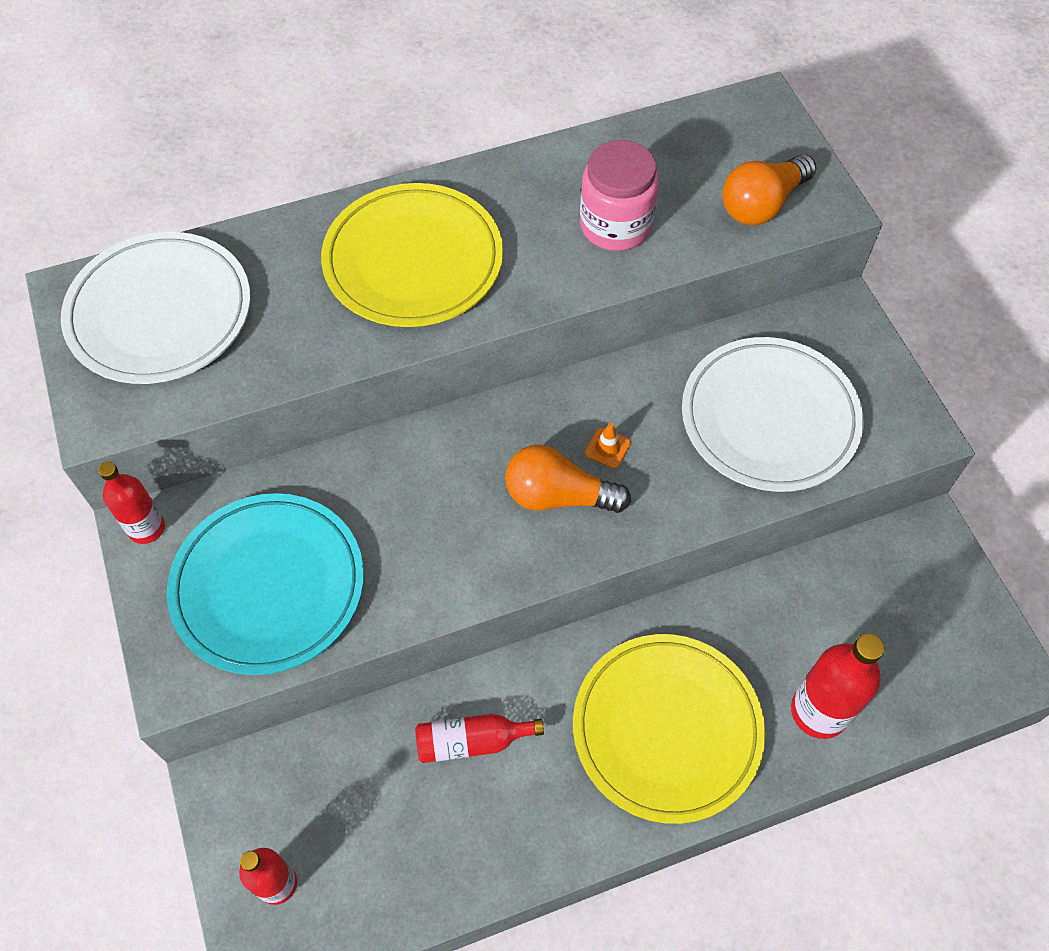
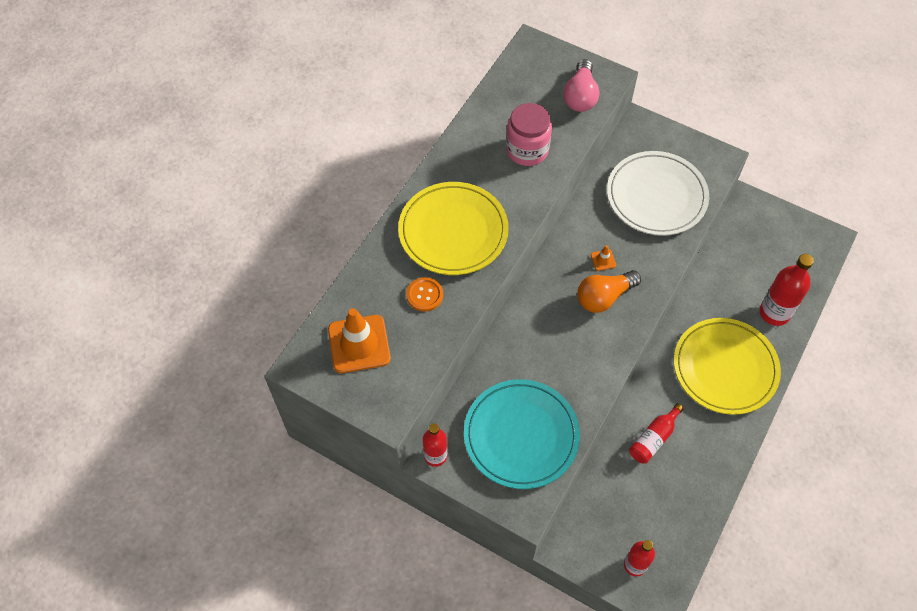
camera: 40 degrees left, 0 degrees up
(160, 313) = (359, 344): white plate -> orange traffic cone
(296, 311) = (424, 295): none -> orange button
(762, 204) = (580, 96): orange light bulb -> pink light bulb

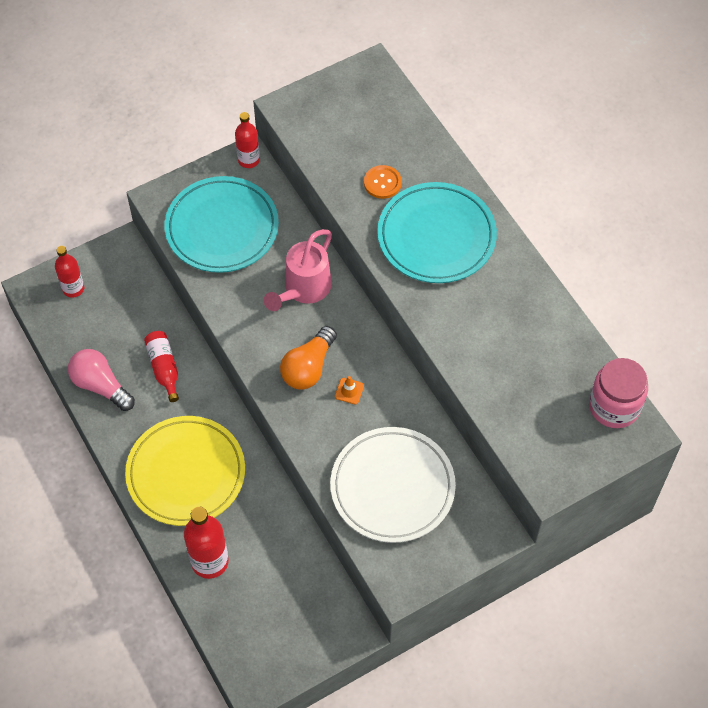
camera: 120 degrees right, 0 degrees up
(359, 344) = (366, 115): orange traffic cone -> none
(453, 231) = (436, 236): yellow plate -> turquoise plate
(527, 150) = (495, 348): pink jar -> pink jar (614, 406)
(537, 338) = (303, 289): none -> pink watering can
(580, 96) = (538, 439): pink light bulb -> pink light bulb (100, 385)
(604, 297) = (308, 367): orange light bulb -> orange light bulb turned 150 degrees counterclockwise

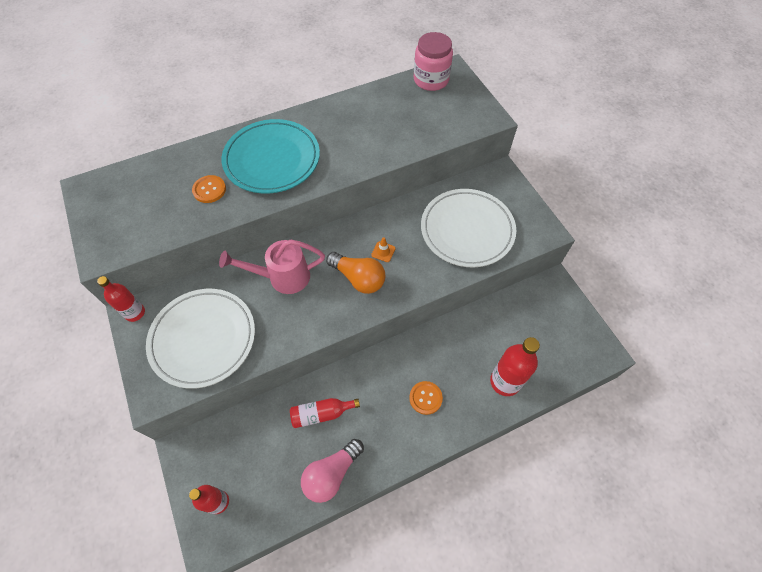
camera: 85 degrees left, 0 degrees up
(186, 473) = (425, 398): yellow plate -> orange button
(222, 228) = (203, 339): turquoise plate -> white plate
(303, 289) = (283, 277): pink watering can -> pink watering can turned 135 degrees clockwise

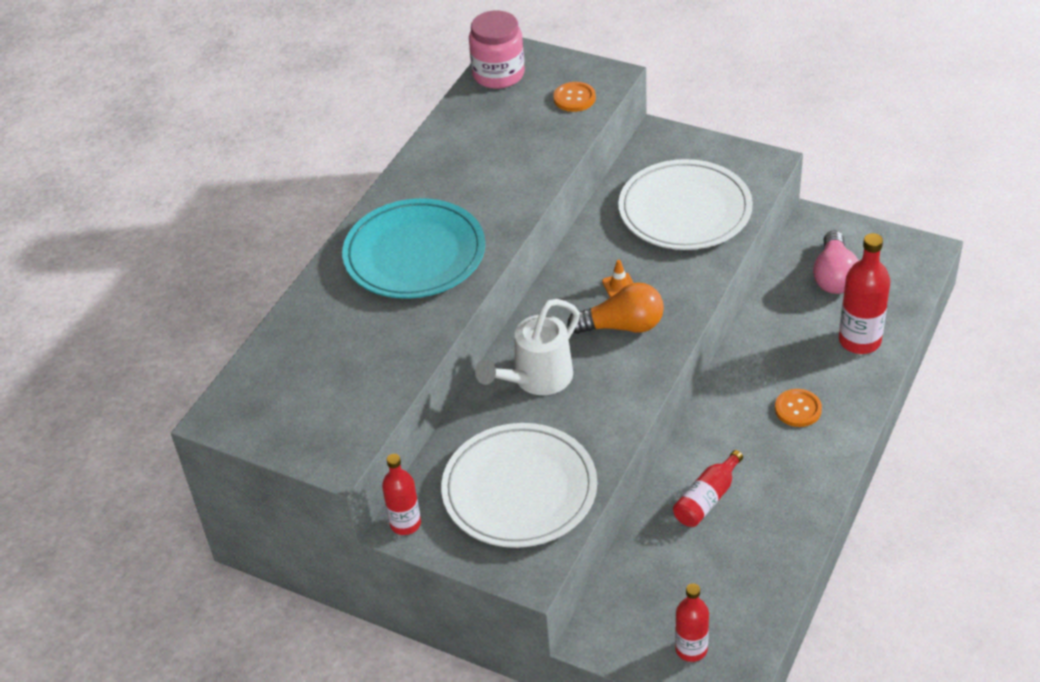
camera: 35 degrees left, 15 degrees down
(209, 190) = (379, 325): orange button -> orange button (574, 98)
(283, 277) = (537, 379): pink watering can -> white watering can
(331, 474) = (779, 539): pink light bulb -> pink light bulb (834, 276)

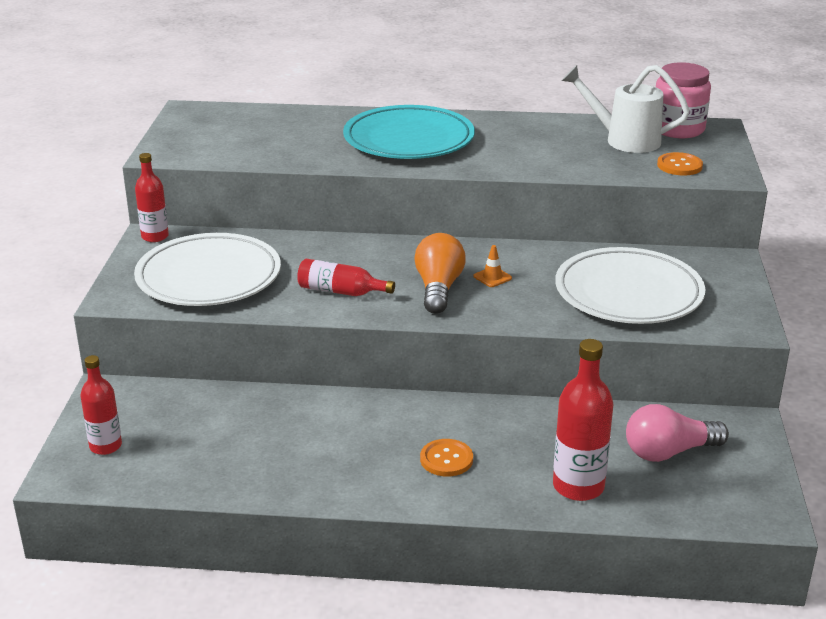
camera: 65 degrees right, 15 degrees down
(537, 379) = (345, 260): white watering can -> white watering can (624, 140)
(622, 326) = (438, 288): orange light bulb -> orange light bulb turned 150 degrees counterclockwise
(707, 499) = (295, 423): red bottle -> red bottle (340, 291)

